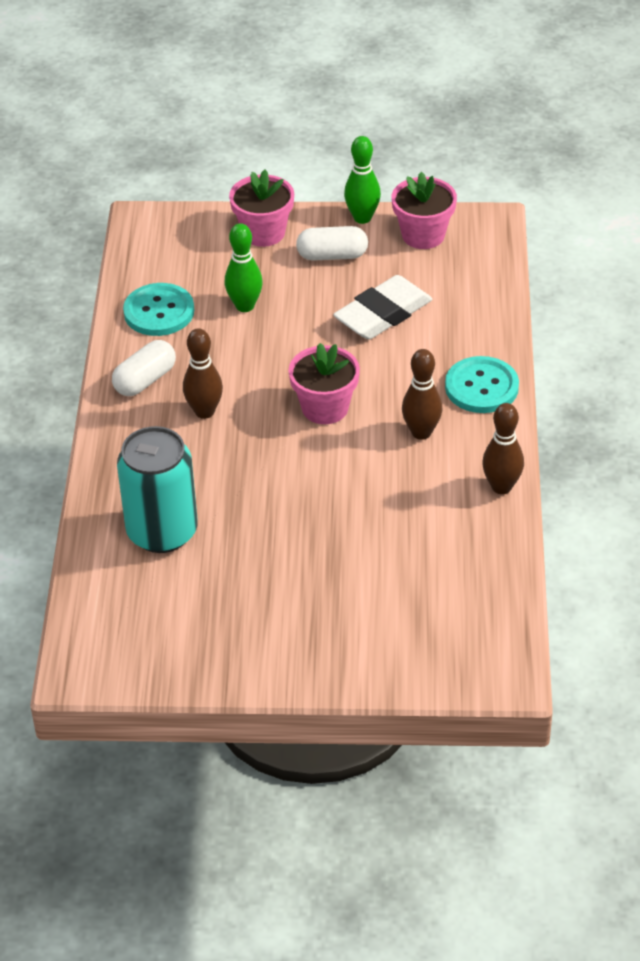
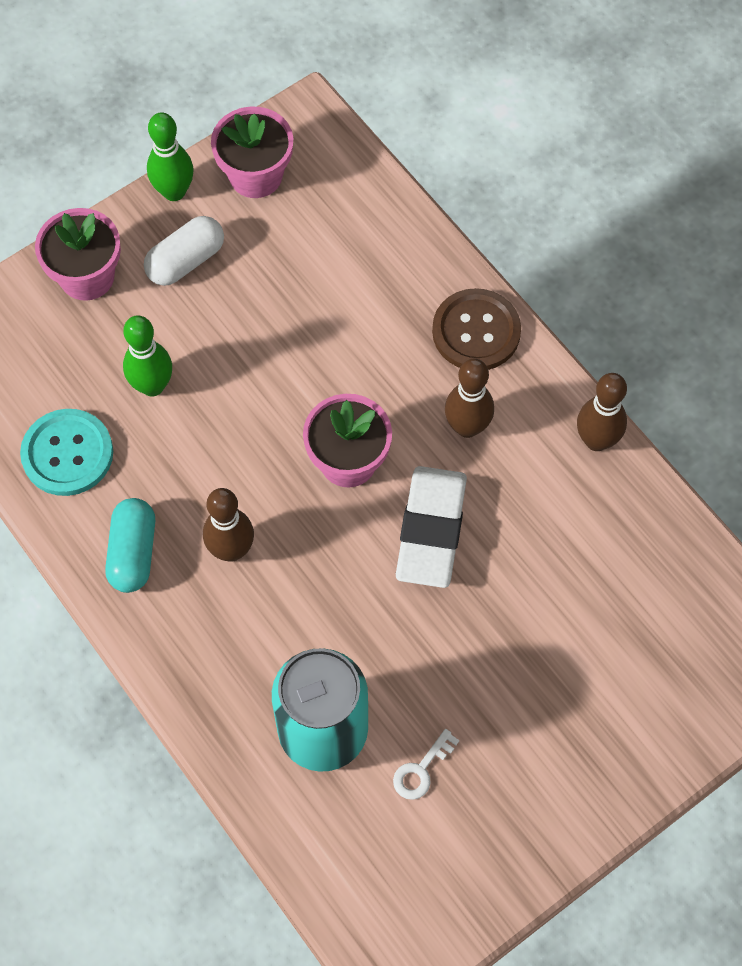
camera: 40 degrees left, 20 degrees up
(145, 380) = (133, 553): white capsule -> turquoise capsule
(200, 587) = (421, 770): none -> white key
(383, 314) = (303, 304): white eraser -> white eraser (431, 530)
(481, 387) = (476, 331): turquoise button -> brown button

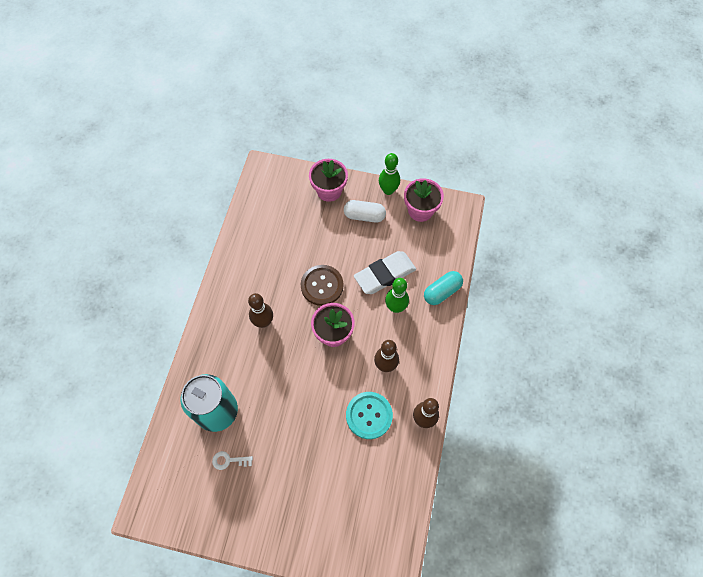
camera: 50 degrees right, 0 degrees up
(67, 454) = (256, 239): turquoise button -> turquoise button (369, 415)
(133, 553) = (235, 290): turquoise capsule -> turquoise capsule (442, 292)
(152, 386) = (305, 245): green bowling pin -> green bowling pin (395, 307)
(431, 530) = (330, 386): white eraser -> white eraser (384, 274)
(476, 331) = (429, 336): brown button -> brown button (322, 286)

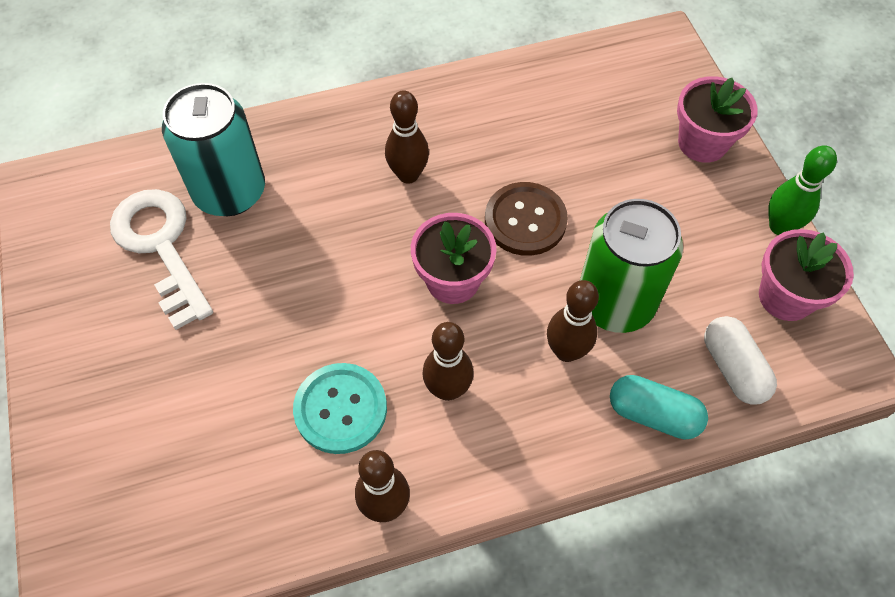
camera: 60 degrees right, 5 degrees down
(229, 460) = (161, 247): white key -> white key, size x2.41
(364, 216) = (700, 216): white capsule -> white capsule (733, 368)
(384, 274) = (615, 302): white eraser -> green can
(395, 307) = (566, 351): green bowling pin -> brown bowling pin

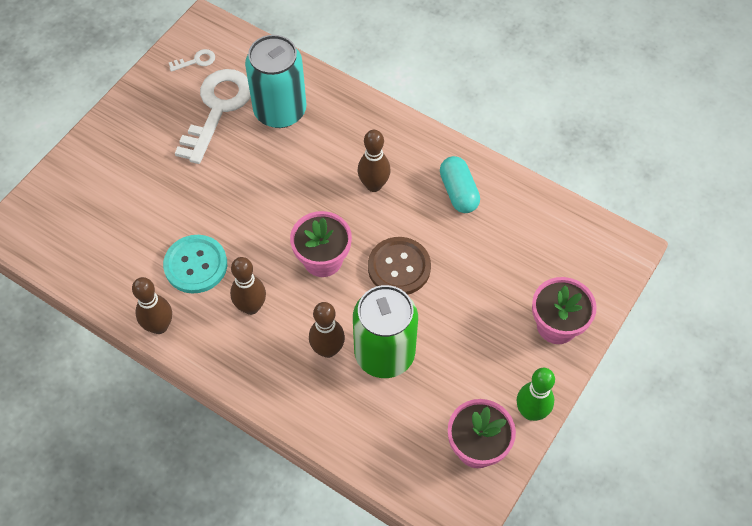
camera: 50 degrees right, 0 degrees up
(74, 224) = (196, 61): none -> white key
(653, 414) = (325, 422): turquoise capsule -> turquoise capsule (458, 192)
(733, 368) = (395, 447): white capsule -> none

